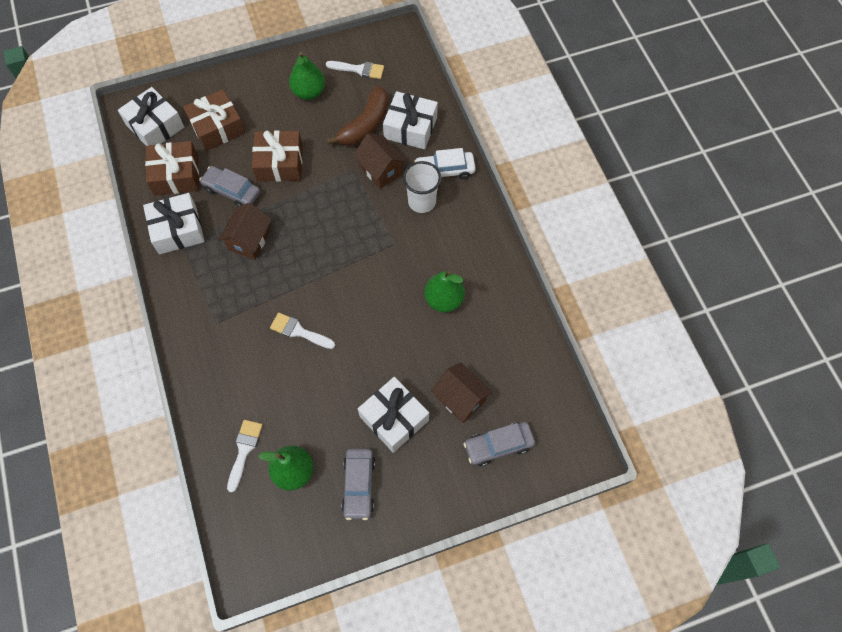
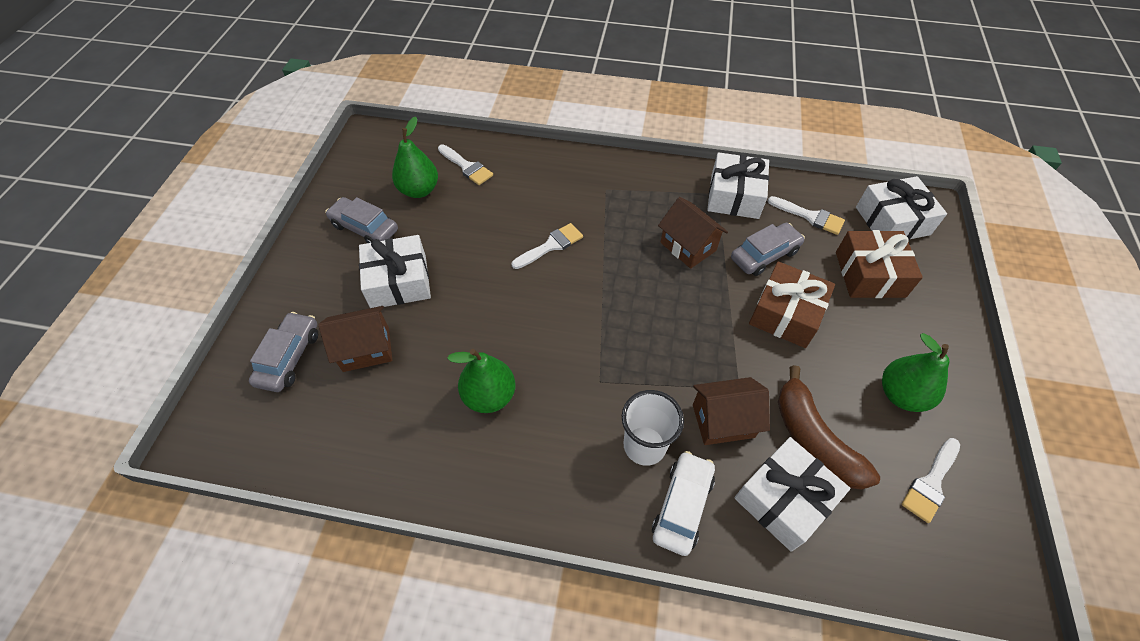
camera: 120 degrees right, 10 degrees down
(176, 175) = (810, 216): brown gift -> white brush

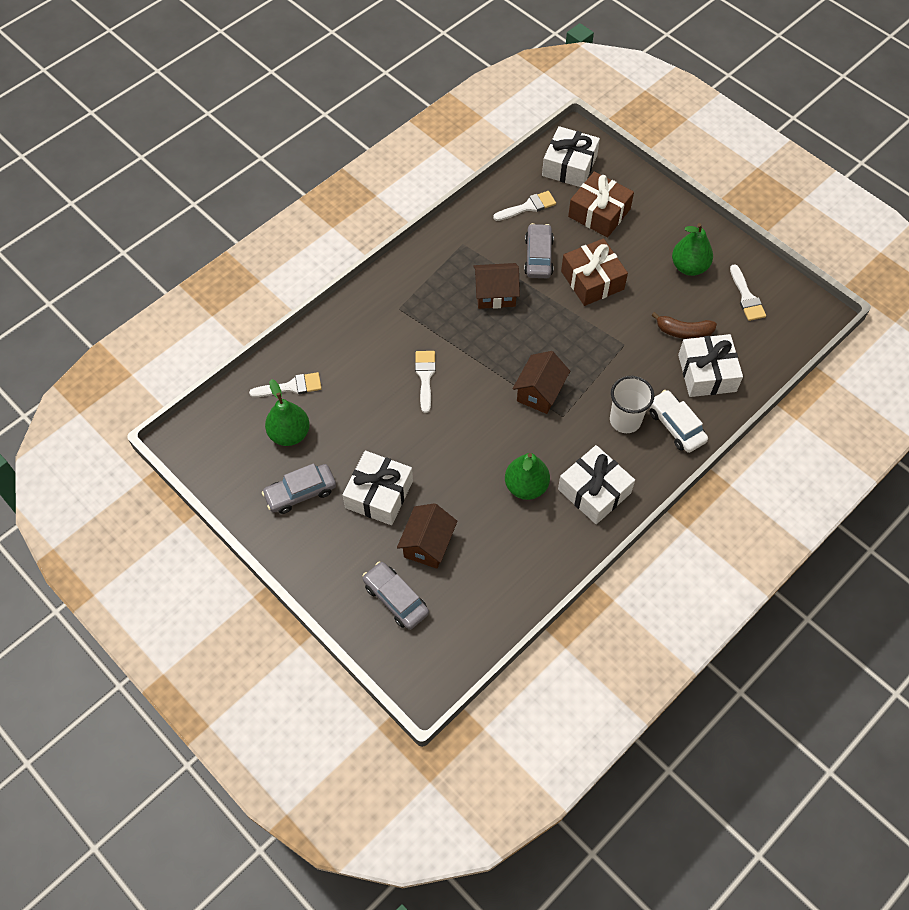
camera: 55 degrees left, 5 degrees up
(723, 421) = (639, 368): brown house -> brown house (539, 392)
(734, 196) = (473, 235): white gift -> white gift (594, 491)
(813, 439) = (683, 331): brown banana -> brown banana, size x0.67

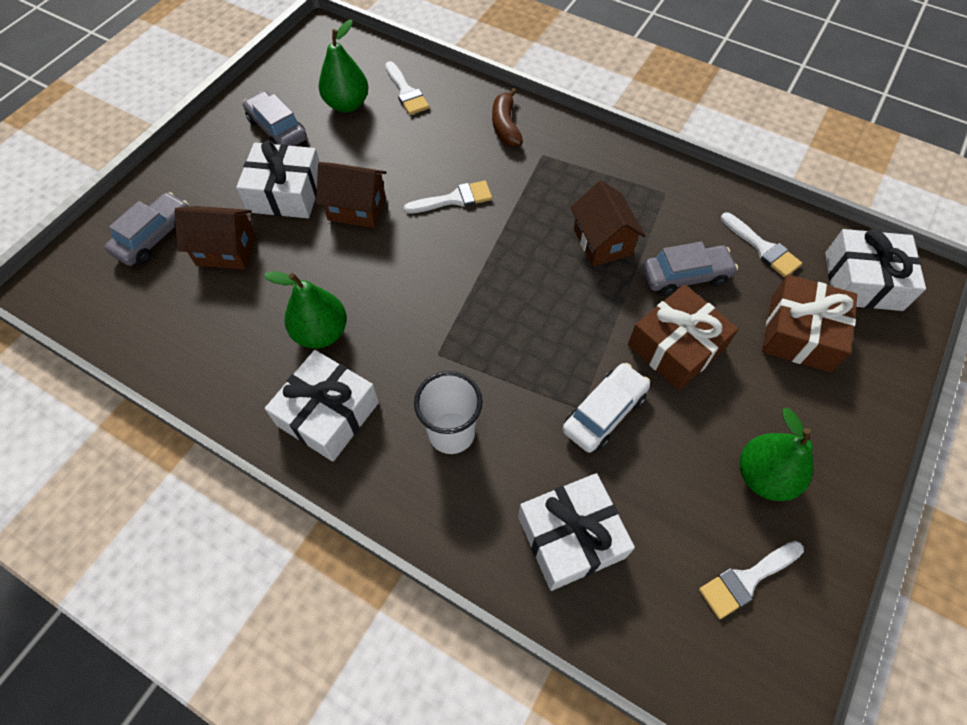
camera: 75 degrees right, 0 degrees up
(539, 392) = (467, 320): brown house -> brown house (357, 208)
(676, 426) = (460, 505): white car -> white car (604, 413)
(683, 331) = (636, 488): brown banana -> brown banana (505, 126)

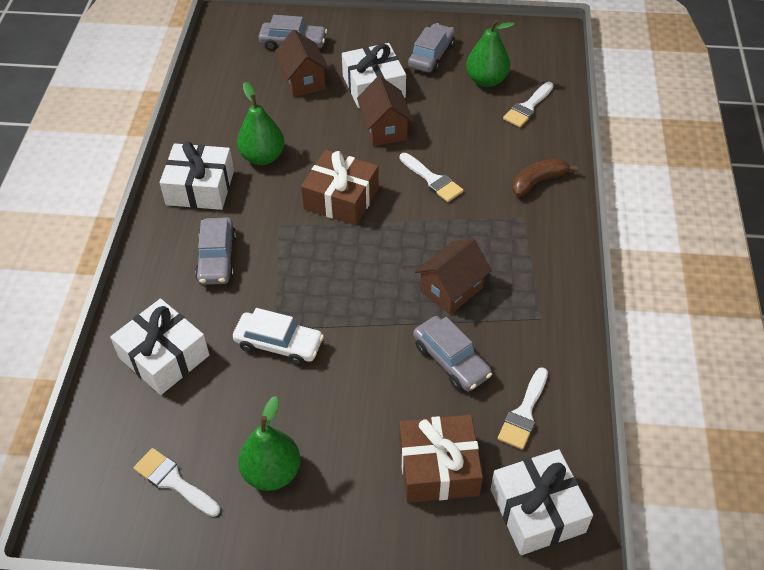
camera: 65 degrees right, 10 degrees down
(451, 433) = (217, 258): white cup -> grey car
(676, 347) = (369, 375): brown gift -> brown gift (341, 198)

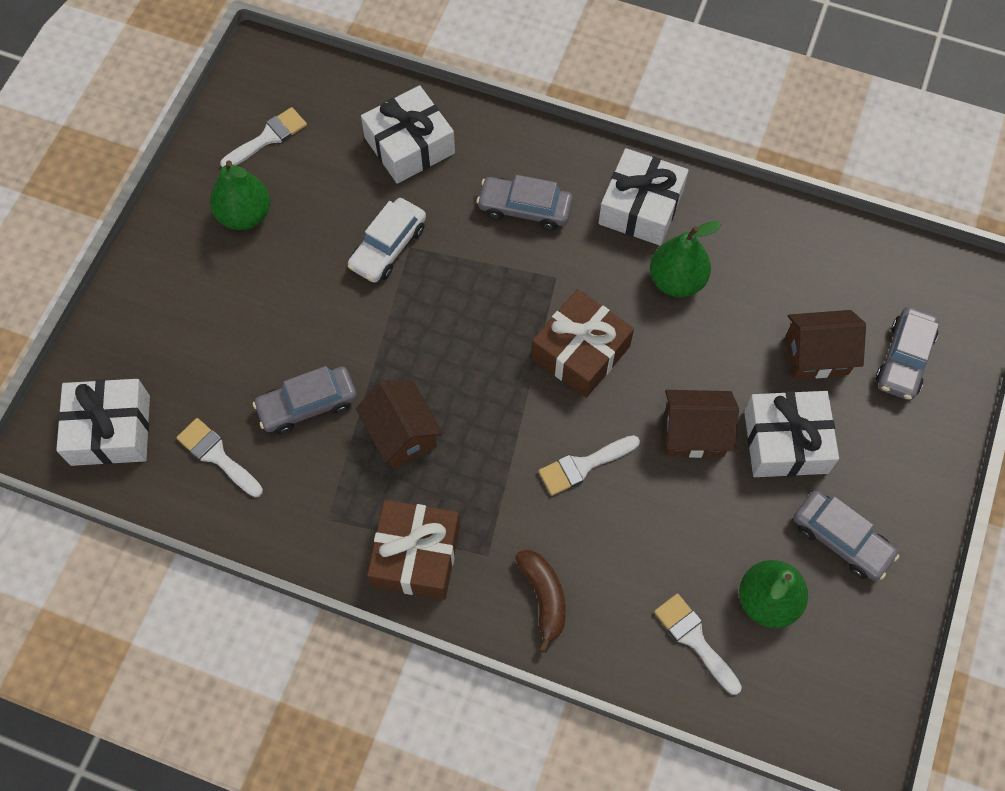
camera: 105 degrees right, 15 degrees up
(438, 467) = (191, 356): brown gift -> brown gift (416, 555)

